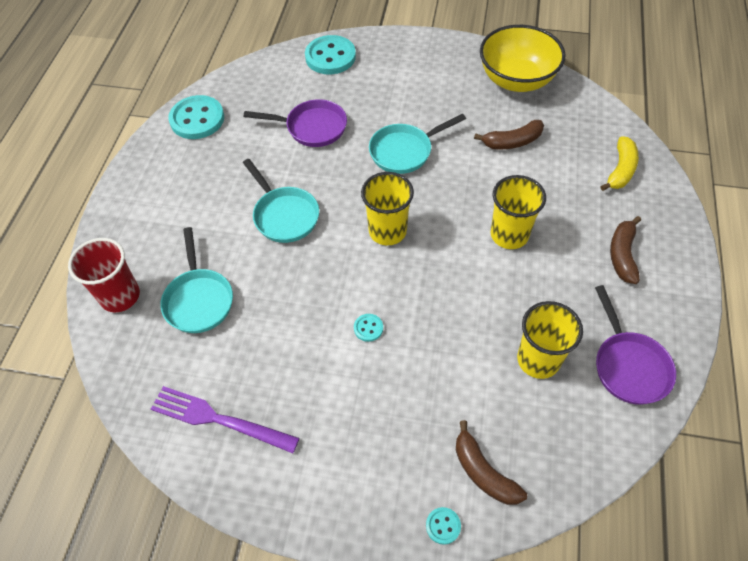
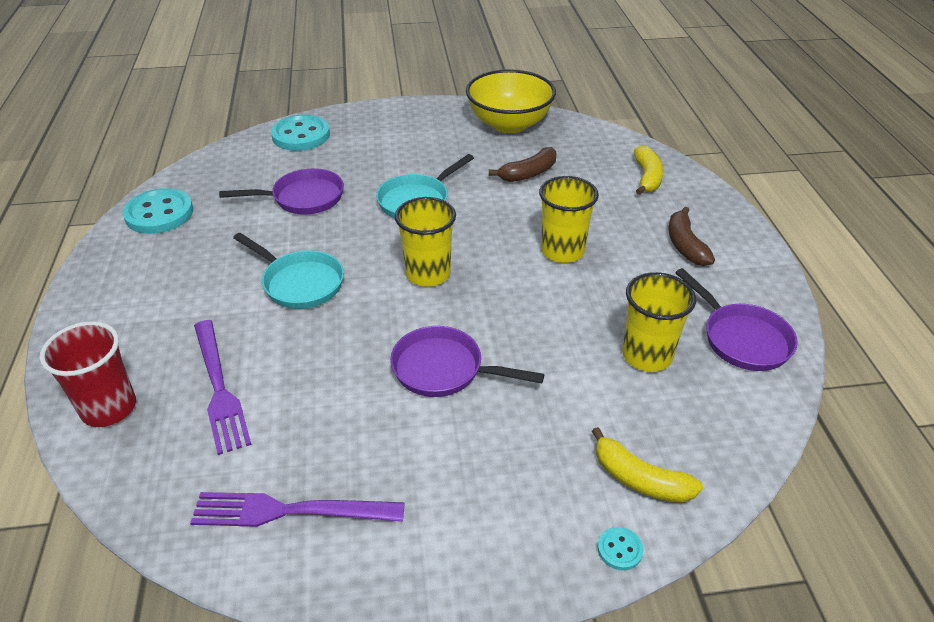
camera: 20 degrees left, 15 degrees down
(198, 300) = (219, 388): turquoise pan -> purple fork
(368, 328) = (444, 369): turquoise button -> purple pan
(483, 472) = (639, 479): brown banana -> yellow banana

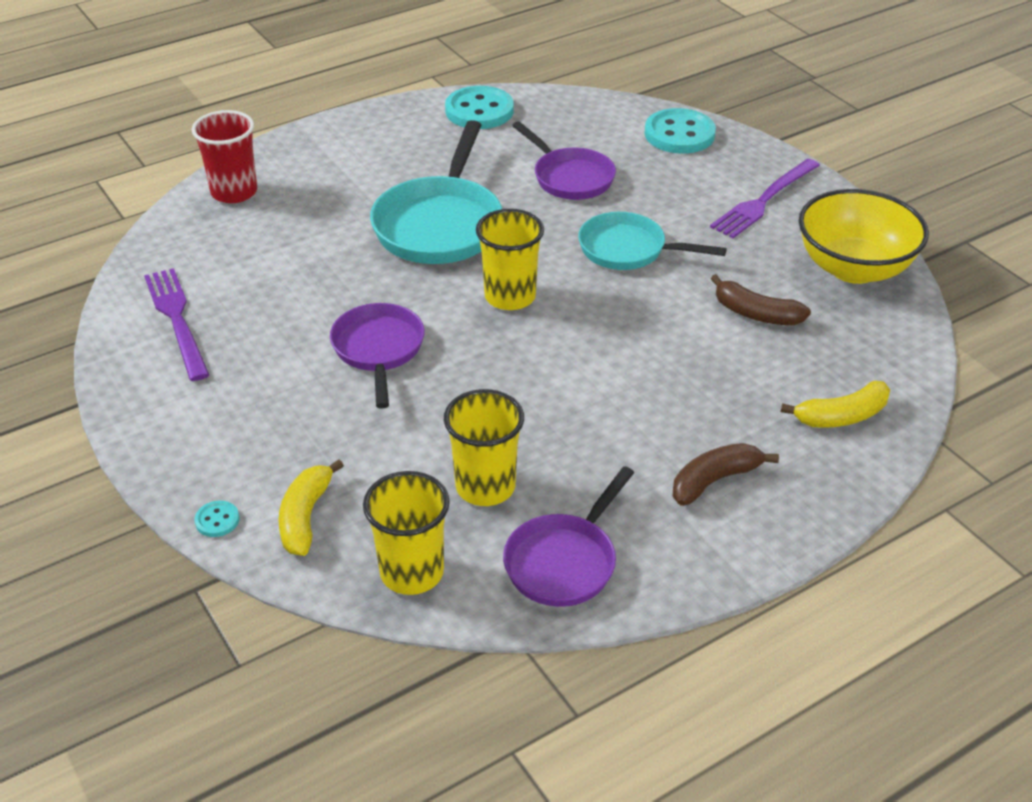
camera: 65 degrees right, 0 degrees up
(219, 388) = (283, 234): purple fork -> purple fork (764, 200)
(299, 283) = (440, 224): turquoise pan -> turquoise pan, size x1.55
(562, 251) = (621, 380): yellow cup -> yellow cup (412, 572)

